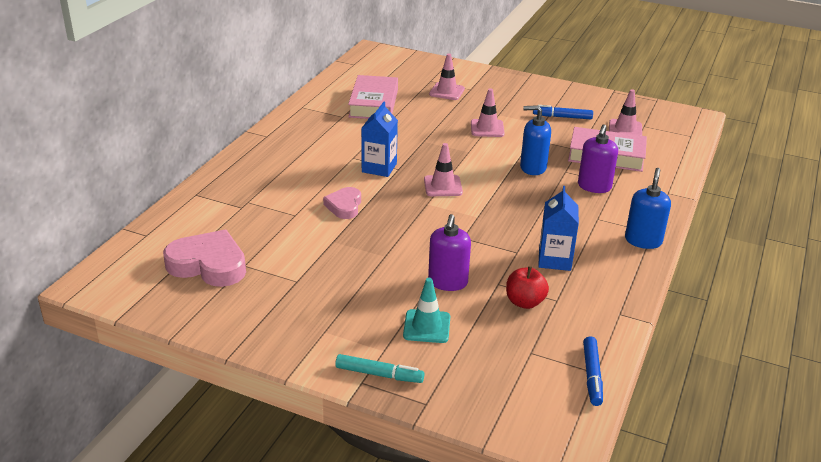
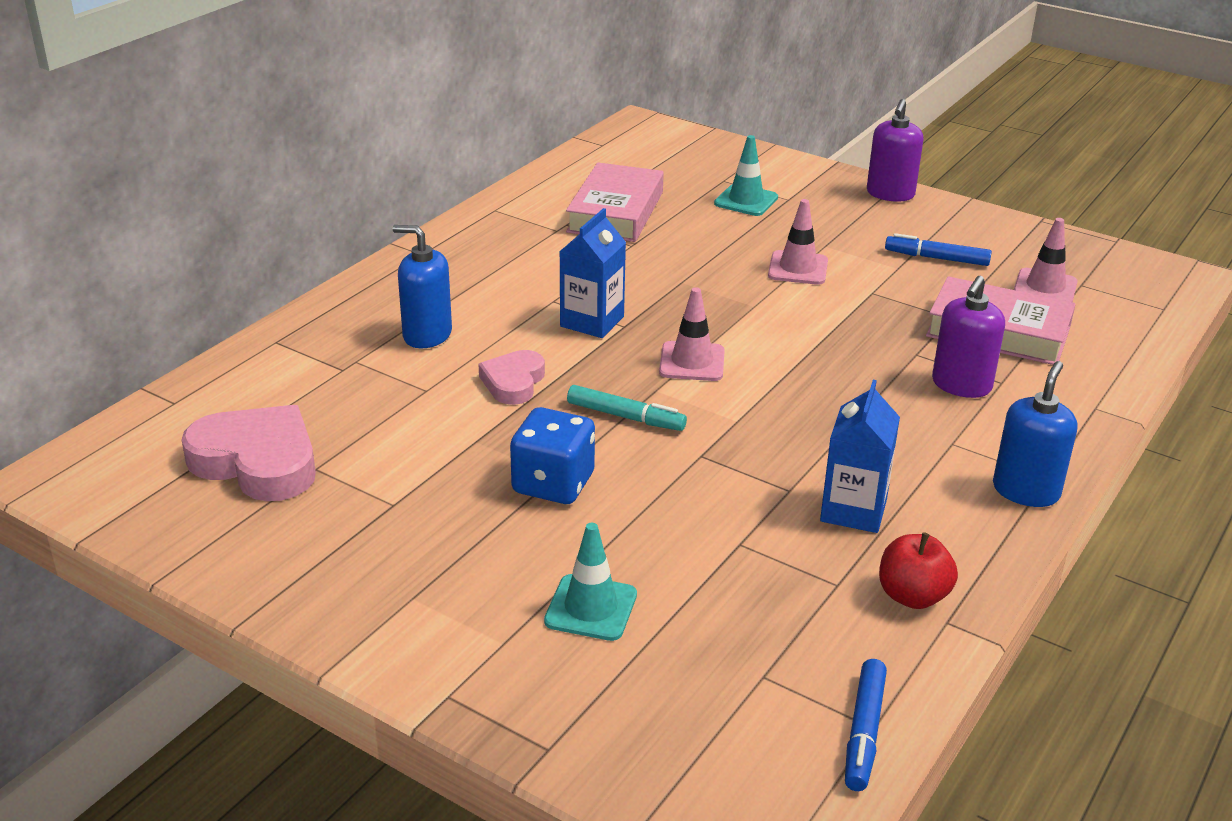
camera: 10 degrees right, 0 degrees up
(379, 374) = (482, 685): turquoise marker -> turquoise marker (625, 417)
(385, 261) = (553, 484): none -> blue dice
(447, 91) = (746, 201): pink traffic cone -> turquoise traffic cone
(447, 282) = (651, 532): purple soap dispenser -> purple soap dispenser (890, 194)
(524, 302) = (778, 582): red apple -> red apple (912, 596)
(533, 168) = (859, 343): blue soap dispenser -> blue soap dispenser (427, 335)

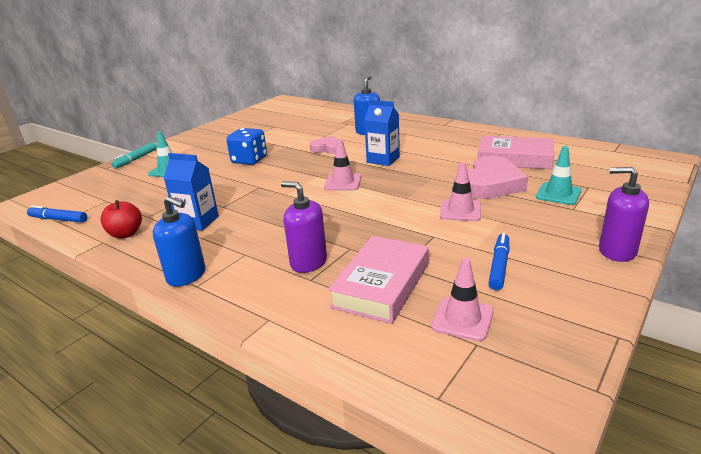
camera: 95 degrees right, 5 degrees down
(257, 462) = (281, 119): pink heart -> pink heart (491, 184)
(625, 417) = (295, 170): turquoise marker -> turquoise marker (136, 159)

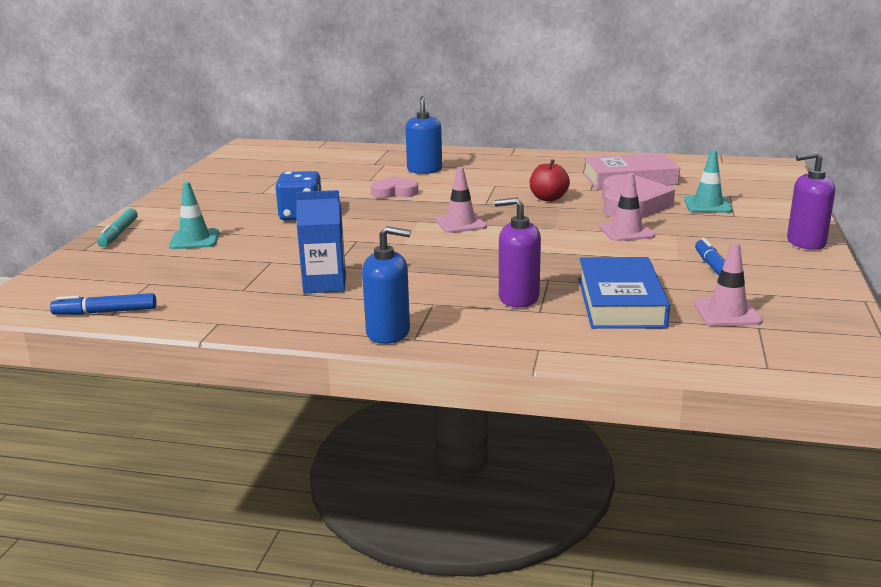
camera: 25 degrees left, 5 degrees down
(126, 234) = (240, 310): red apple -> red apple (548, 198)
(382, 285) = (621, 302): pink book -> blue book
(383, 160) = (481, 196): blue carton -> none

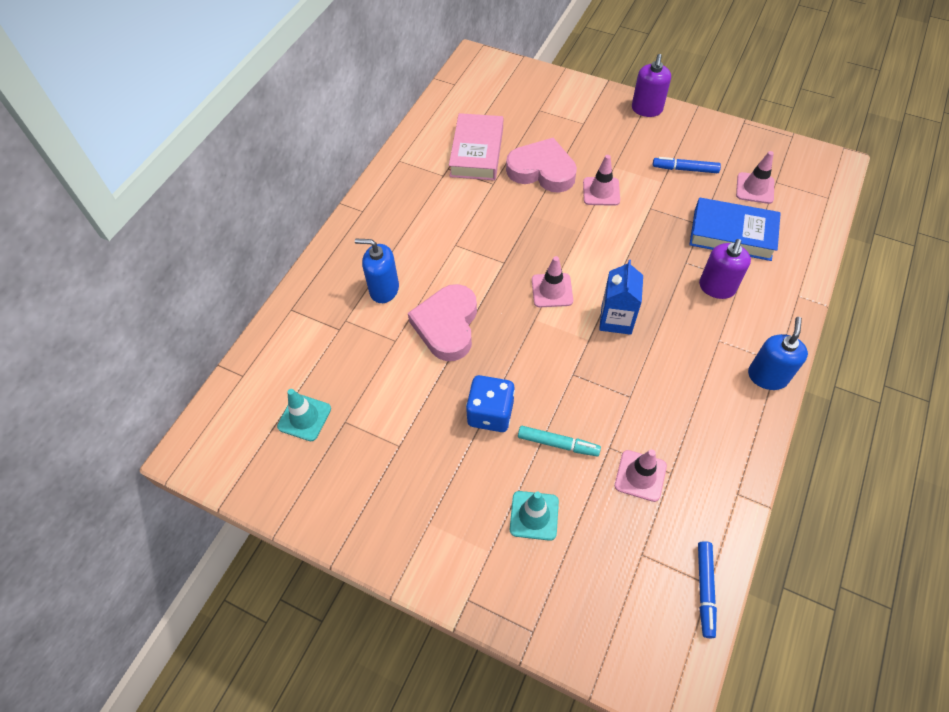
camera: 75 degrees left, 35 degrees up
(118, 234) = (493, 596): turquoise marker -> turquoise marker (558, 444)
(238, 276) = (640, 475): none -> pink traffic cone
(325, 284) = (670, 409): blue carton -> blue carton (616, 319)
(394, 192) = (447, 325): pink heart -> pink heart, size x1.70
(548, 198) = (507, 217): red apple -> none
(707, 205) = (557, 129): turquoise traffic cone -> turquoise traffic cone (304, 417)

